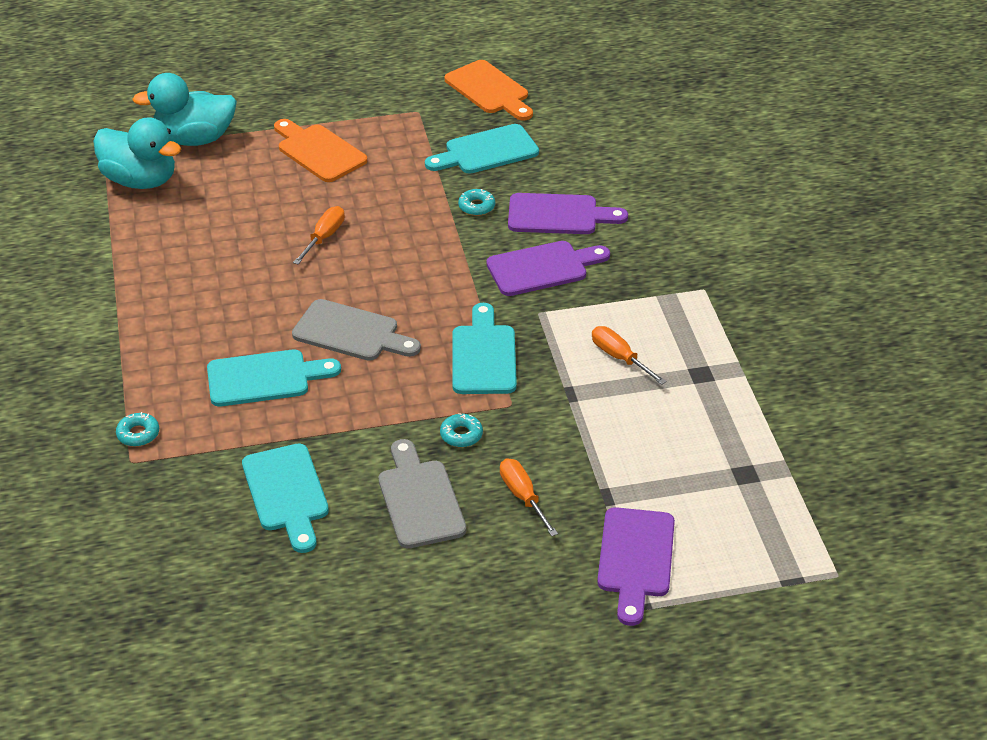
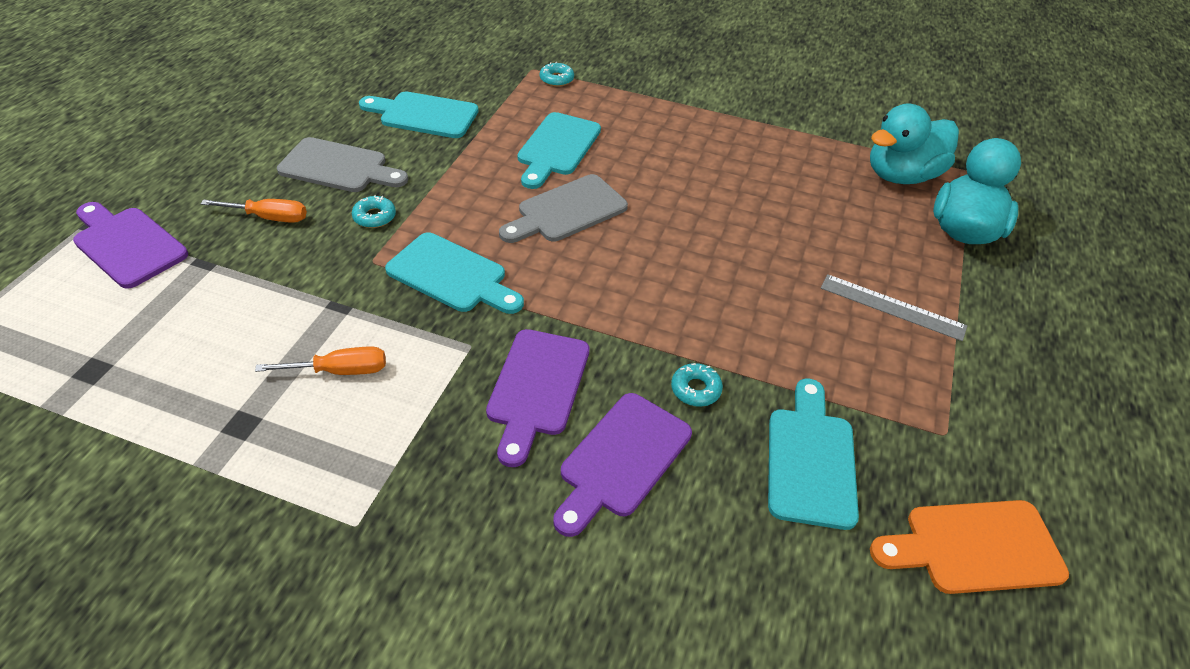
camera: 120 degrees right, 5 degrees up
(318, 152) = (892, 307): orange cutting board -> grey ruler
(324, 238) = (725, 250): orange screwdriver -> none

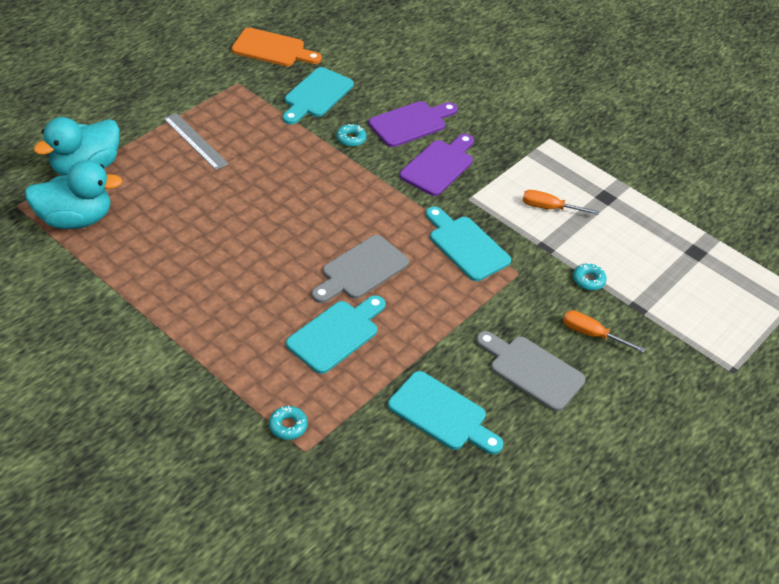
camera: 160 degrees left, 0 degrees up
(127, 245) = (696, 341): purple cutting board -> none
(374, 217) = (510, 310): turquoise donut -> turquoise donut (588, 280)
(567, 211) = (361, 270): grey cutting board -> grey cutting board turned 150 degrees clockwise

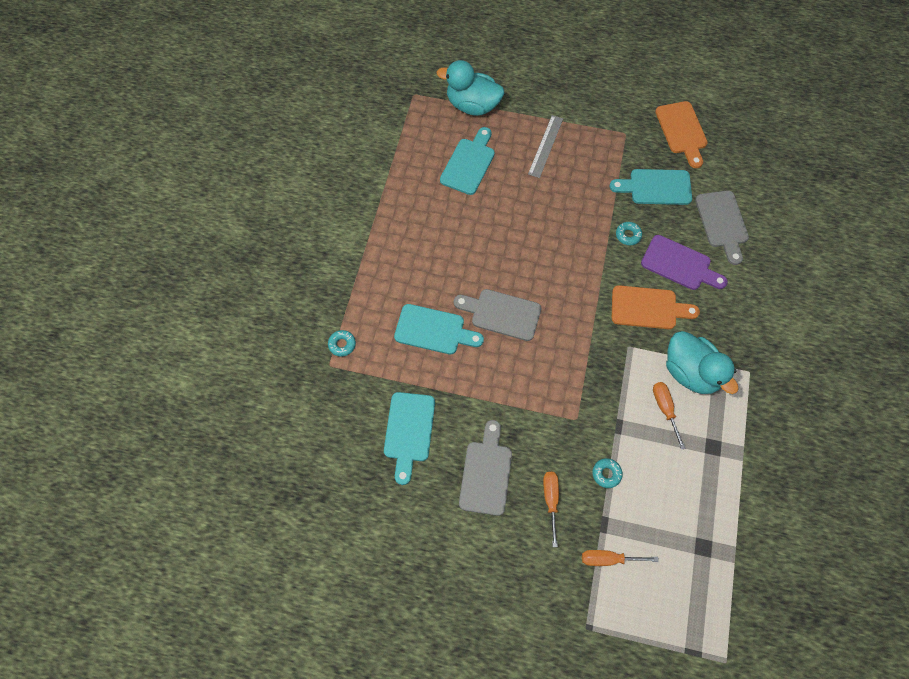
camera: 65 degrees right, 20 degrees up
(75, 219) = (425, 130): turquoise duck -> turquoise duck (690, 372)
(391, 76) = (722, 223): none -> grey cutting board
(439, 166) = (648, 308): purple cutting board -> orange cutting board
(466, 246) = (576, 369): turquoise cutting board -> turquoise cutting board (469, 163)
(673, 321) = (608, 559): none -> orange screwdriver

